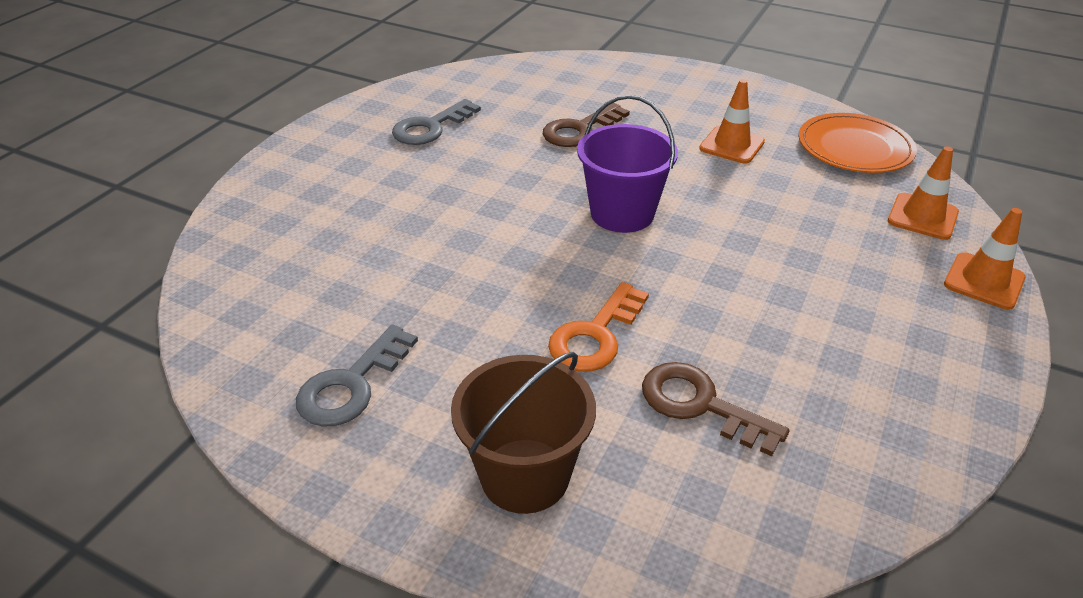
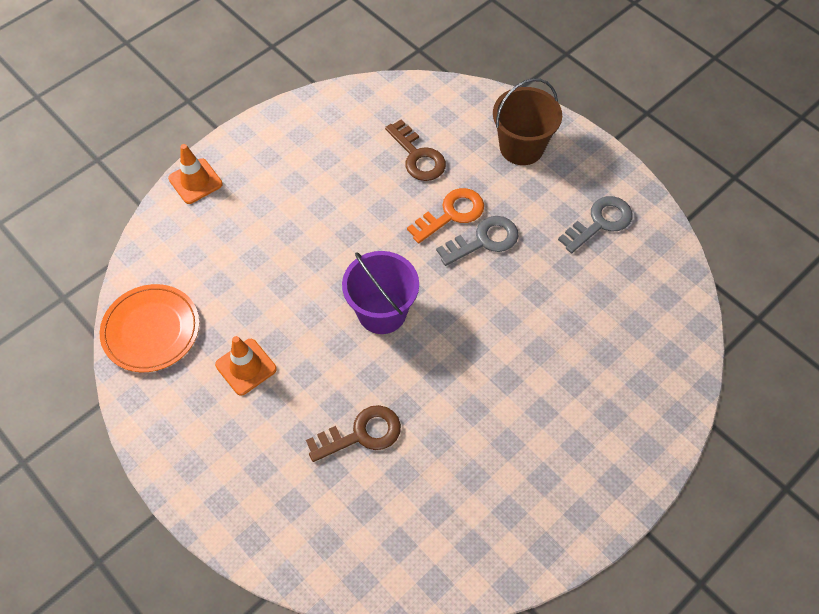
camera: 160 degrees left, 20 degrees up
(431, 127) = (496, 486): grey key -> grey key (484, 240)
(922, 217) = (176, 242): orange traffic cone -> none

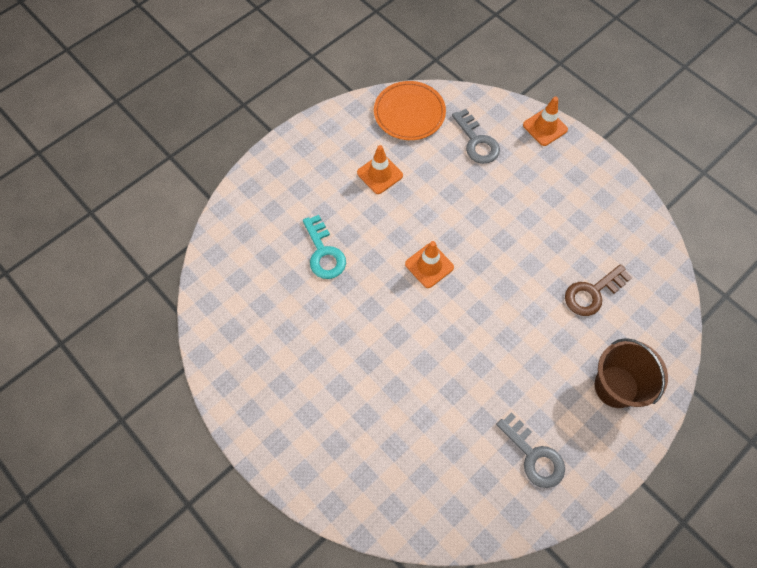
camera: 90 degrees right, 5 degrees up
(361, 434) = (324, 253): brown key -> turquoise key
(382, 312) = (429, 265): purple bucket -> orange traffic cone
(451, 214) = (531, 321): orange key -> none
(484, 240) = (505, 347): grey key -> grey key (477, 142)

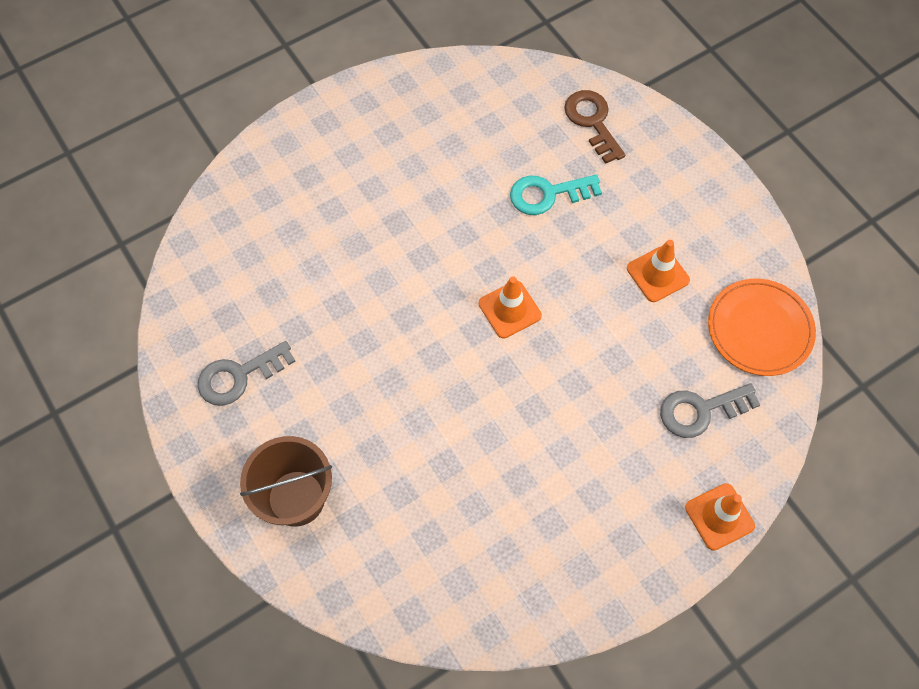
camera: 100 degrees right, 0 degrees up
(592, 293) = (432, 507): brown key -> brown key (592, 122)

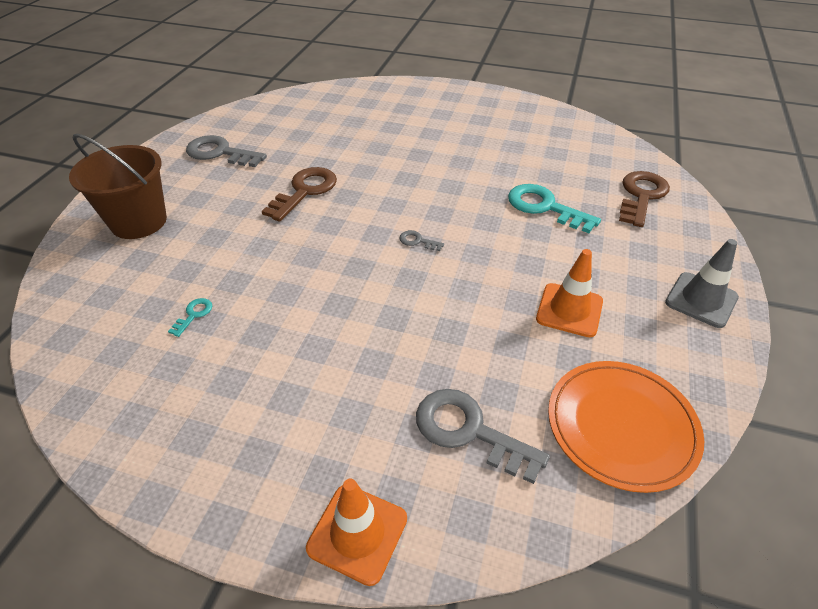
camera: 50 degrees right, 20 degrees down
(370, 344) = (305, 191): none -> brown key
(461, 512) = (193, 315): none -> turquoise key
(509, 309) = (417, 241): orange traffic cone -> grey key
(712, 193) = (701, 300): none -> grey traffic cone

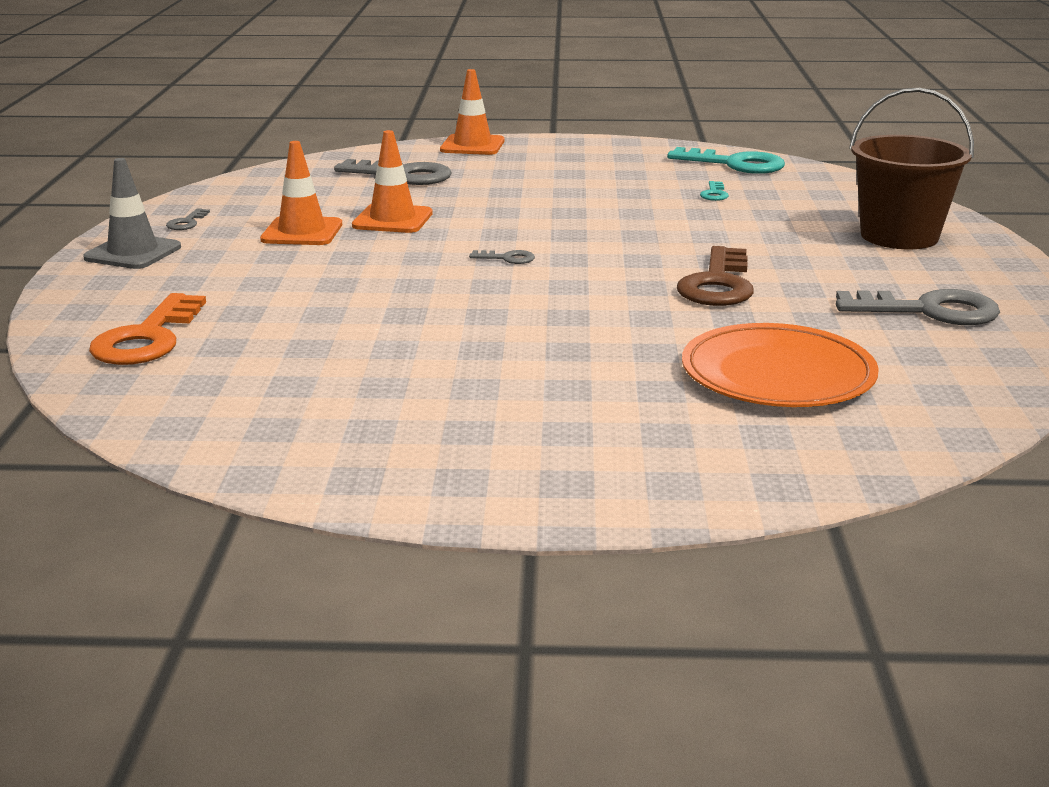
camera: 165 degrees right, 20 degrees down
(491, 319) = (392, 220): none -> orange traffic cone
(545, 207) = (323, 307): turquoise key -> turquoise key (735, 164)
(621, 426) = (267, 188): orange plate -> orange plate (777, 374)
(641, 196) = (147, 338): brown key -> orange key
(678, 350) = (187, 222): none -> grey key

